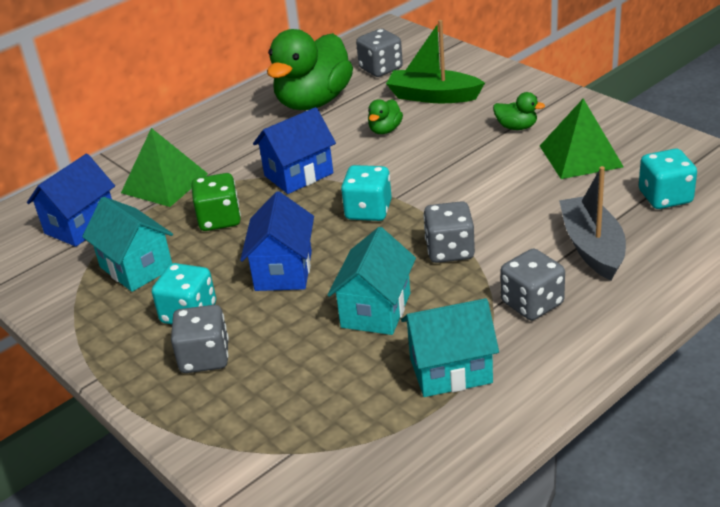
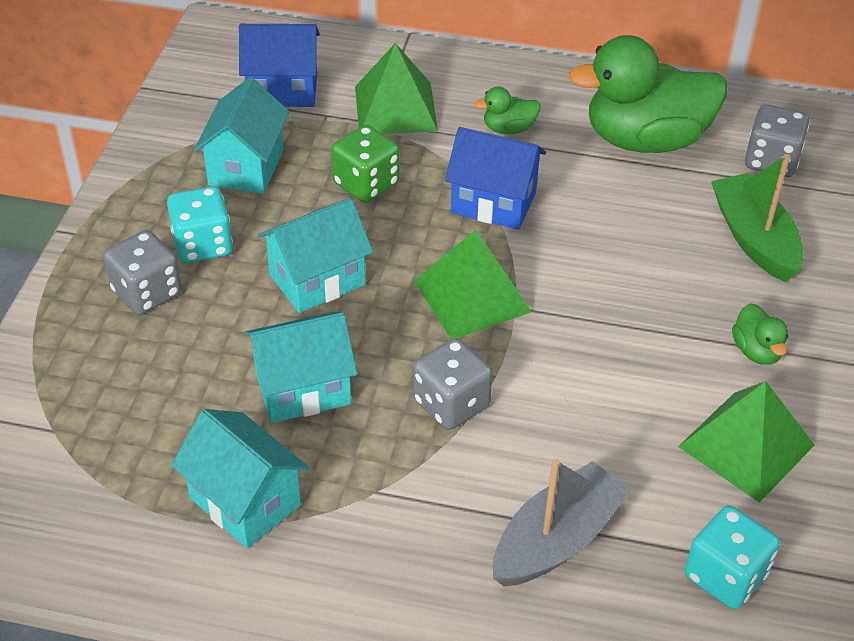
camera: 50 degrees right, 10 degrees up
(283, 271) = (317, 280): blue house -> turquoise house
(368, 211) = (472, 295): turquoise dice -> green pyramid
(385, 130) = (642, 231): green duck -> green duck (508, 129)
(532, 303) = (406, 525): grey dice -> none

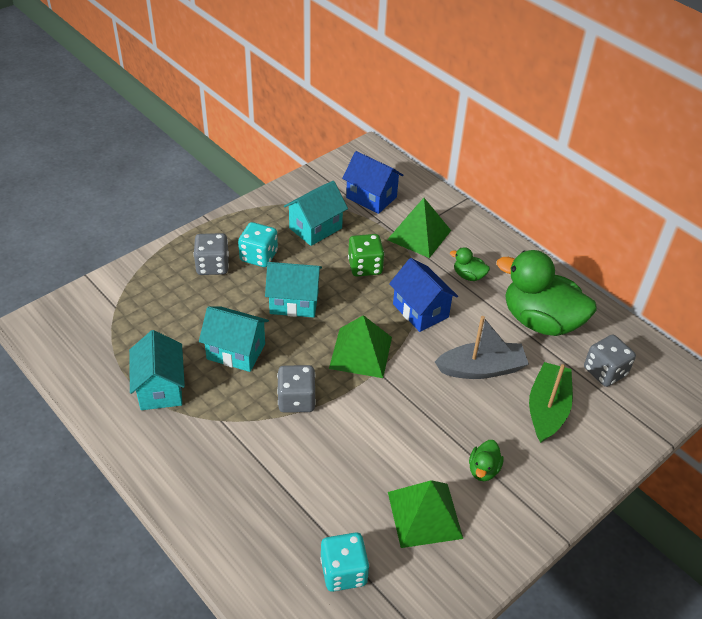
camera: 35 degrees right, 0 degrees up
(557, 540) = (279, 498): grey boat -> grey boat (481, 369)

